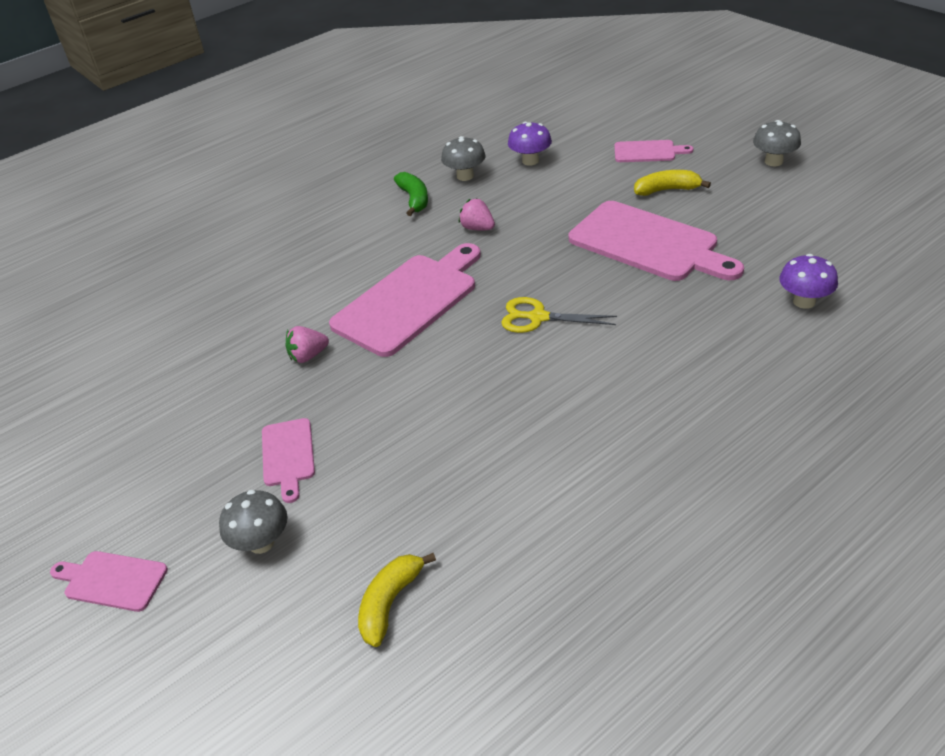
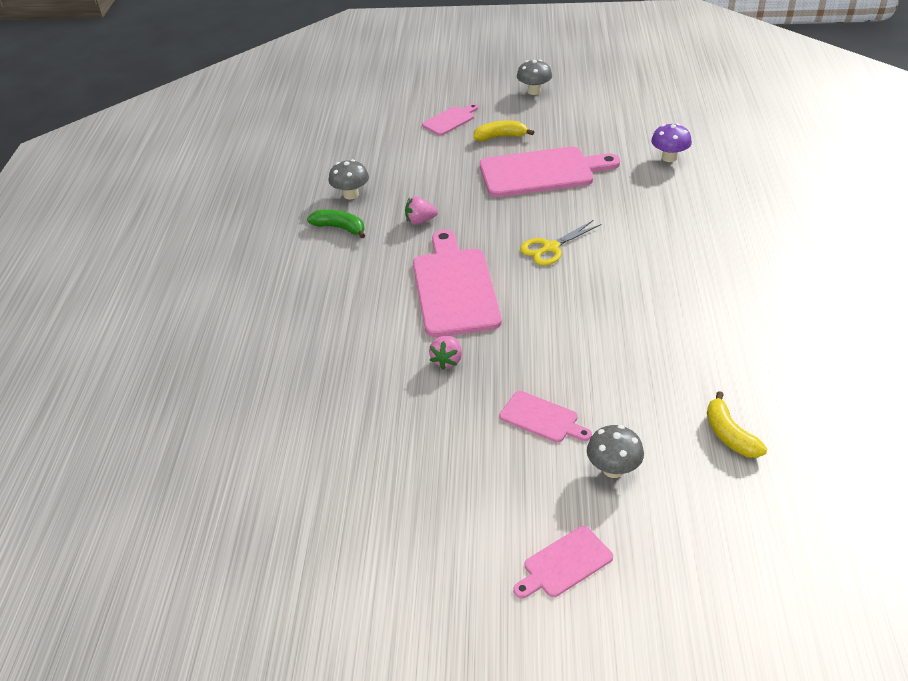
camera: 50 degrees left, 0 degrees up
(530, 161) = (381, 162): purple mushroom -> none
(667, 190) = (500, 137): yellow banana -> yellow banana turned 45 degrees clockwise

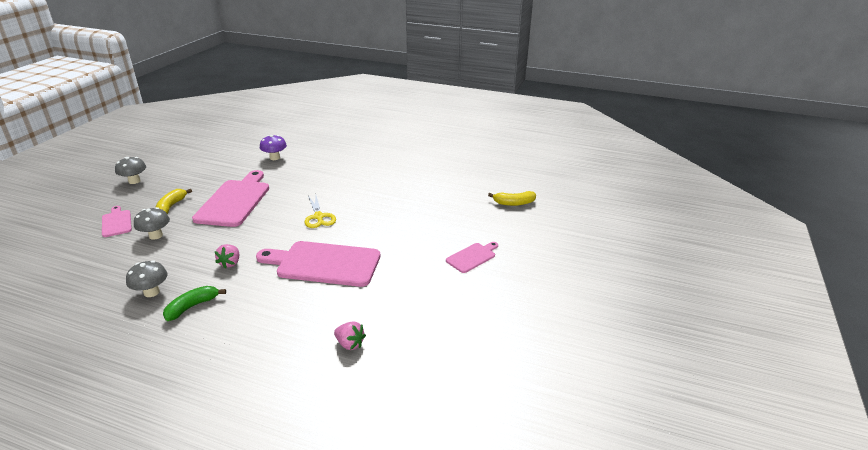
camera: 75 degrees left, 10 degrees down
(447, 361) = (397, 283): pink strawberry -> pink strawberry (350, 344)
(564, 564) = (586, 275): pink cutting board -> none
(613, 469) = (523, 243): grey mushroom -> grey mushroom (156, 235)

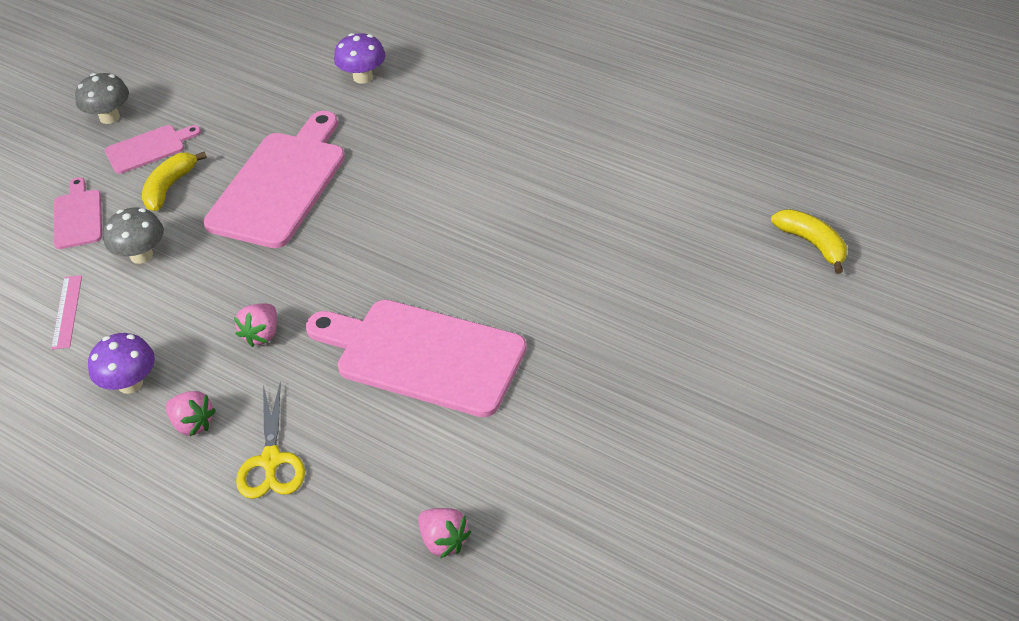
camera: 15 degrees right, 15 degrees up
(110, 264) = (67, 312): none -> pink ruler
(151, 292) = (130, 383): grey mushroom -> purple mushroom
(192, 307) = (193, 424): green banana -> pink strawberry
(318, 217) = (427, 240): yellow scissors -> yellow scissors (271, 461)
(472, 257) = (698, 373): pink cutting board -> pink cutting board (149, 148)
(514, 203) = (812, 244): yellow banana -> yellow banana turned 135 degrees counterclockwise

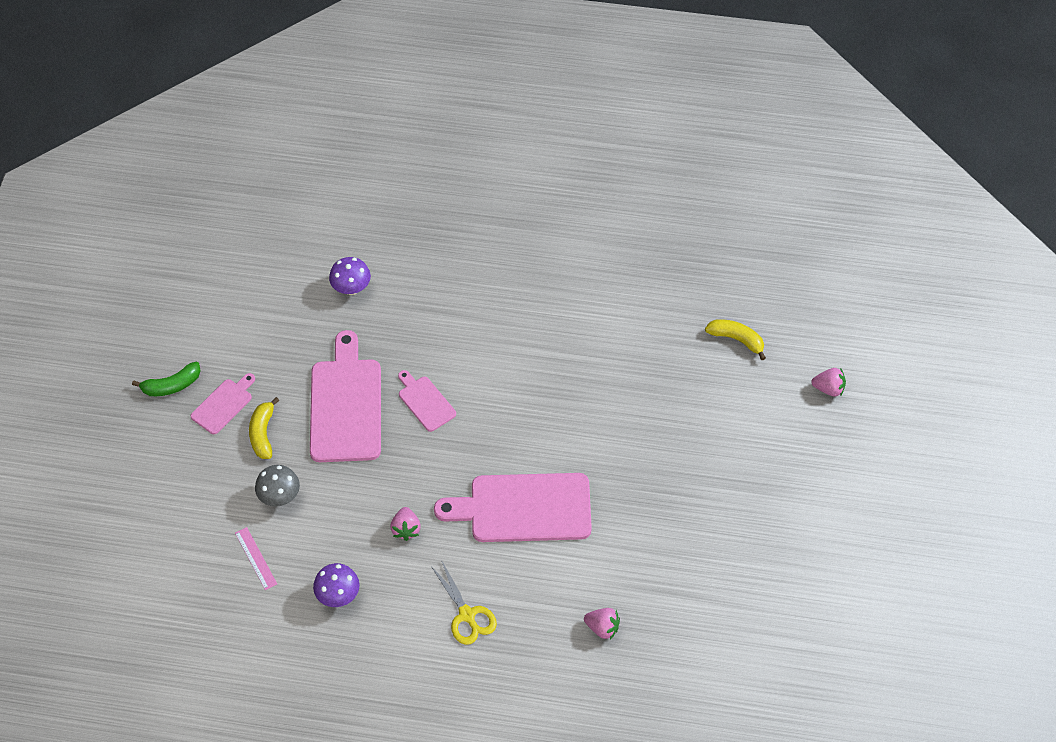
camera: 25 degrees left, 10 degrees up
(78, 217) = (209, 480): pink cutting board -> pink cutting board (425, 402)
(109, 117) = (172, 385): grey mushroom -> green banana
(193, 424) = (400, 608): pink strawberry -> pink strawberry (828, 389)

